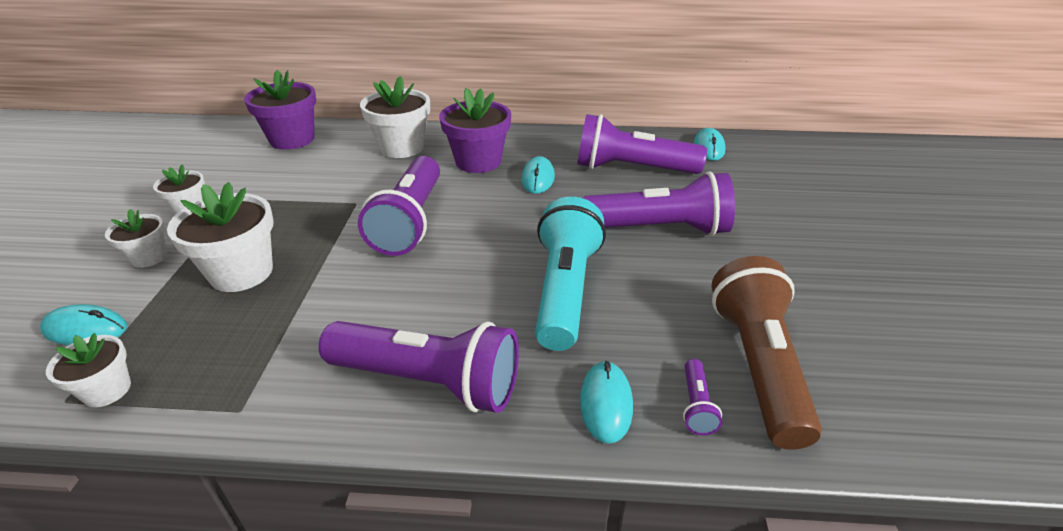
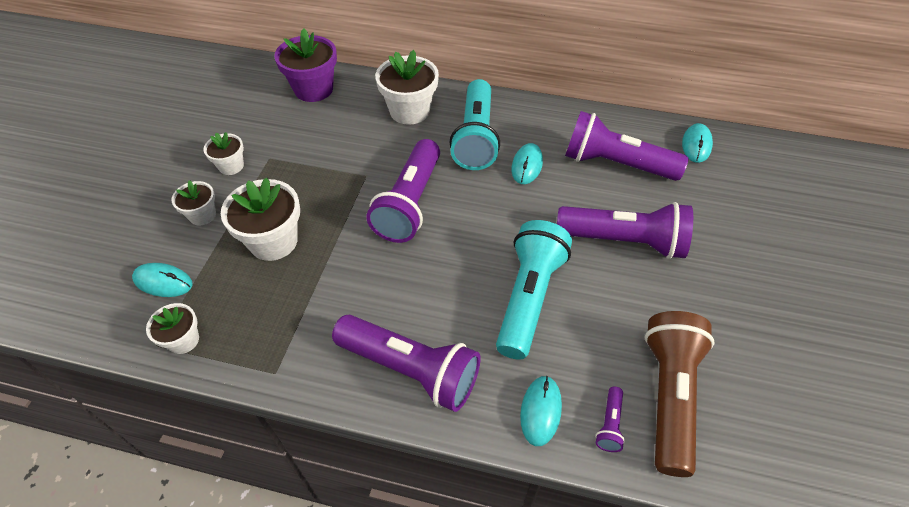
camera: 10 degrees right, 15 degrees up
(478, 161) = (476, 137): purple flower pot -> turquoise flashlight

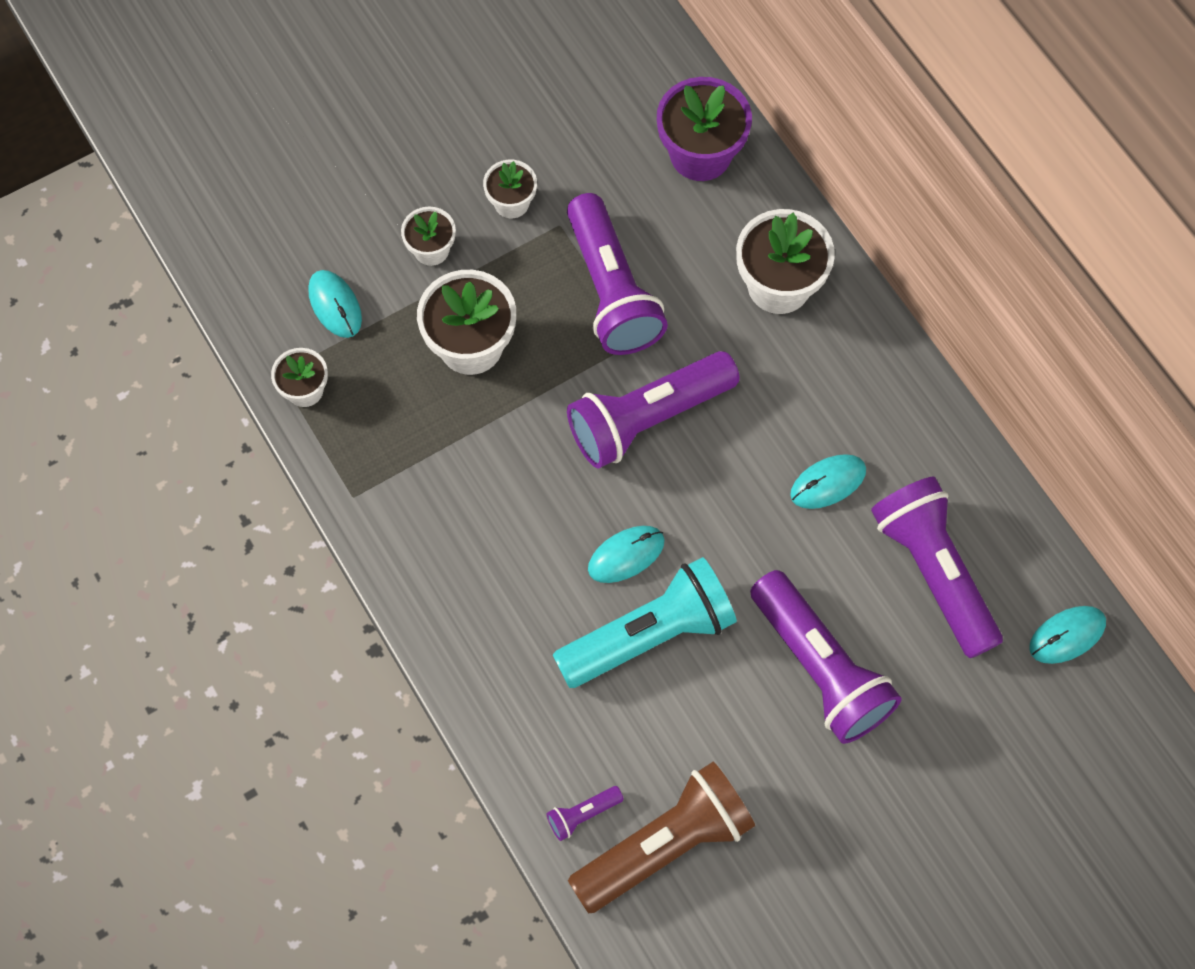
camera: 45 degrees right, 15 degrees up
(410, 369) = (467, 602): purple flashlight -> purple flashlight (612, 290)
(476, 137) = (814, 393): turquoise flashlight -> none
(540, 411) = (537, 746): turquoise mouse -> turquoise mouse (626, 555)

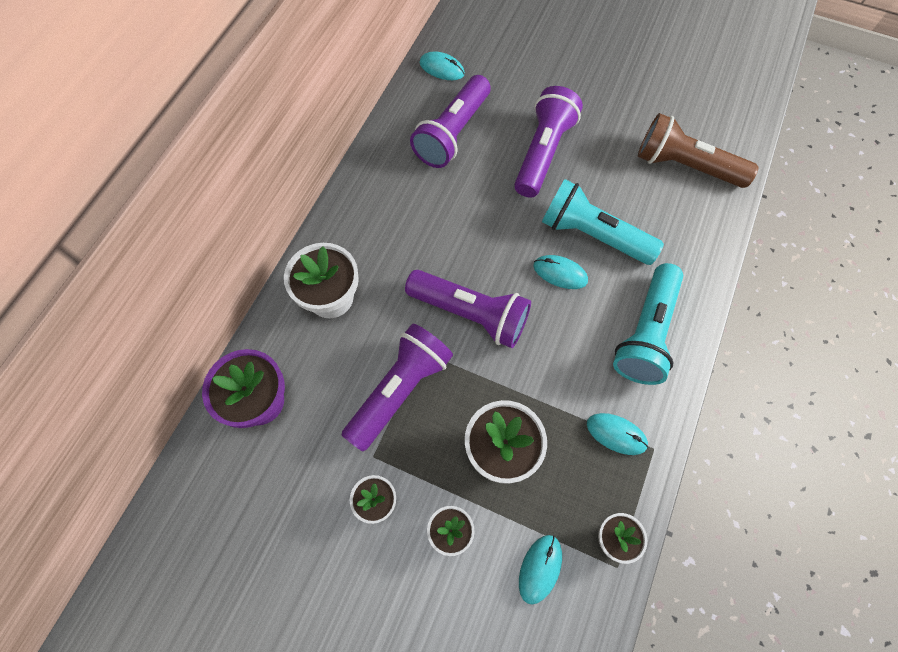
camera: 125 degrees left, 0 degrees up
(478, 594) = (646, 333): none -> turquoise flashlight
(583, 815) = (706, 208): purple flashlight -> none
(828, 483) = (440, 203): turquoise mouse -> turquoise mouse (616, 434)

